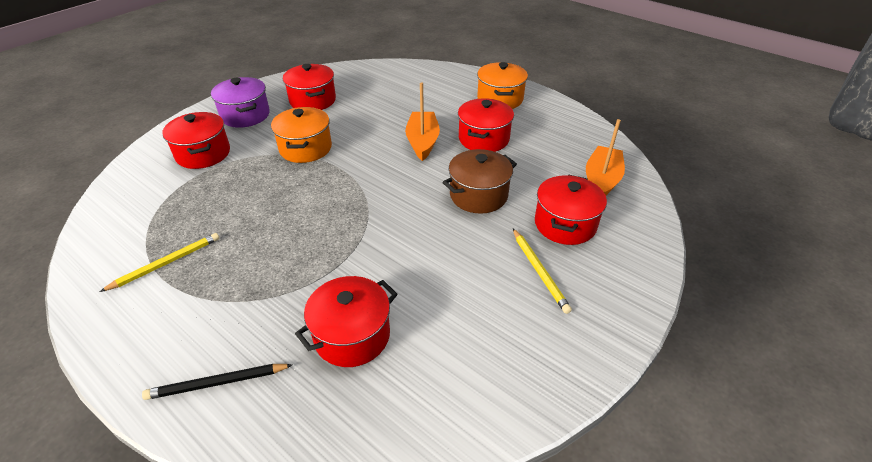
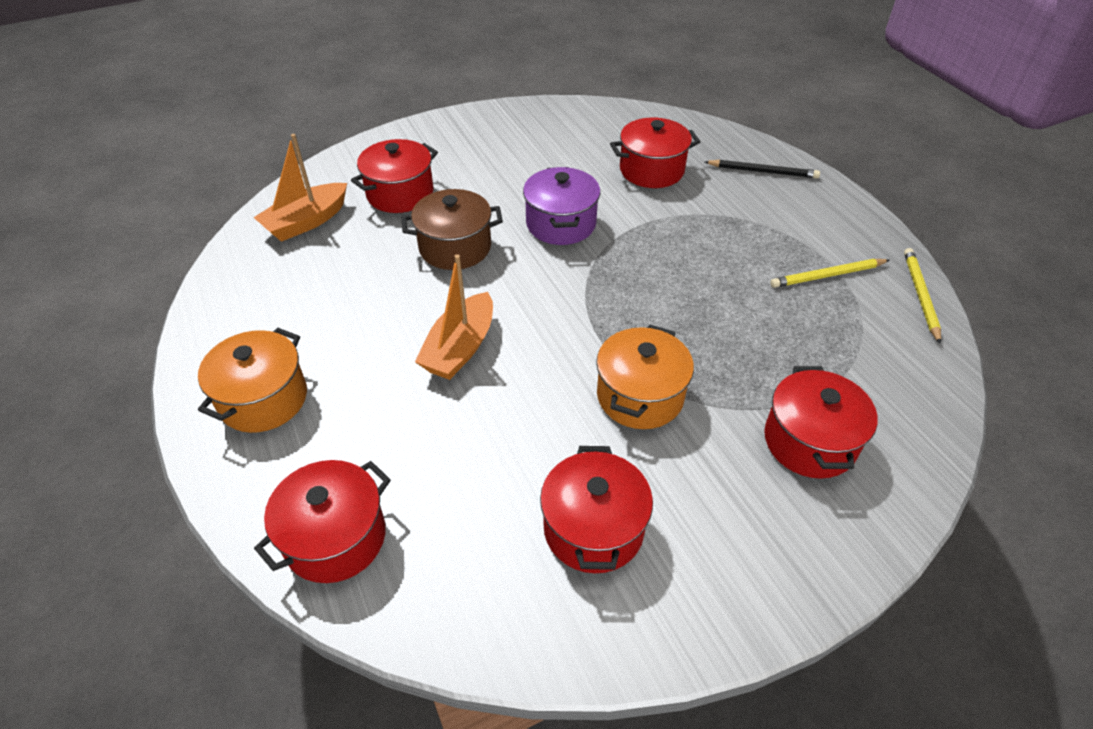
camera: 155 degrees left, 5 degrees up
(245, 115) = (736, 529): purple pot -> purple pot (561, 224)
(484, 139) = (372, 324): red pot -> red pot (335, 538)
(539, 271) = (466, 167): yellow pencil -> yellow pencil (920, 295)

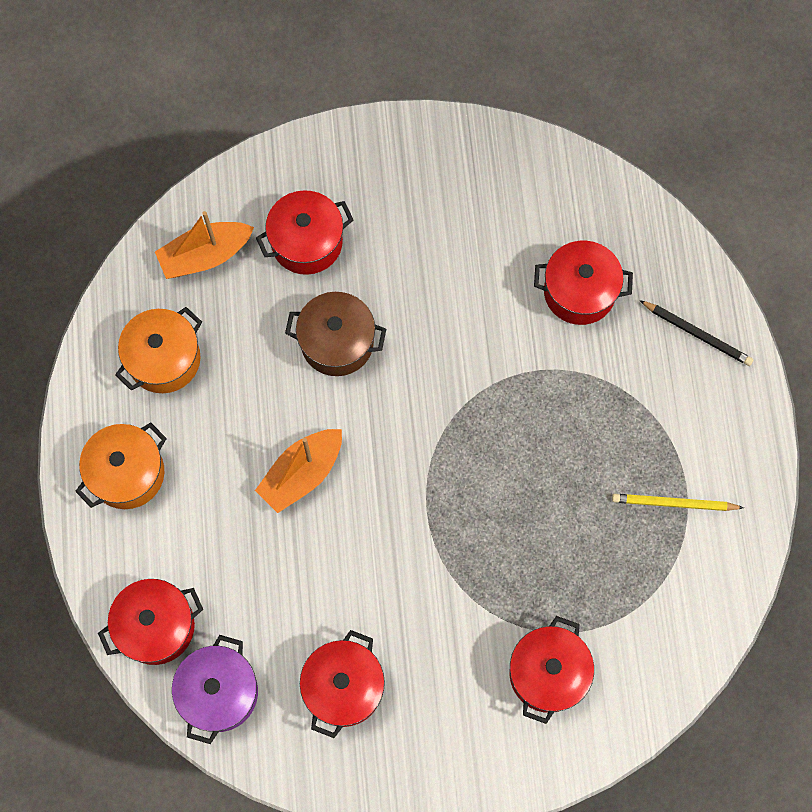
camera: 20 degrees right, 25 degrees up
(561, 224) = (451, 343): purple pot -> purple pot (219, 692)
(640, 396) = (432, 580): orange pot -> orange pot (164, 359)
(920, 295) = (746, 558): yellow pencil -> none

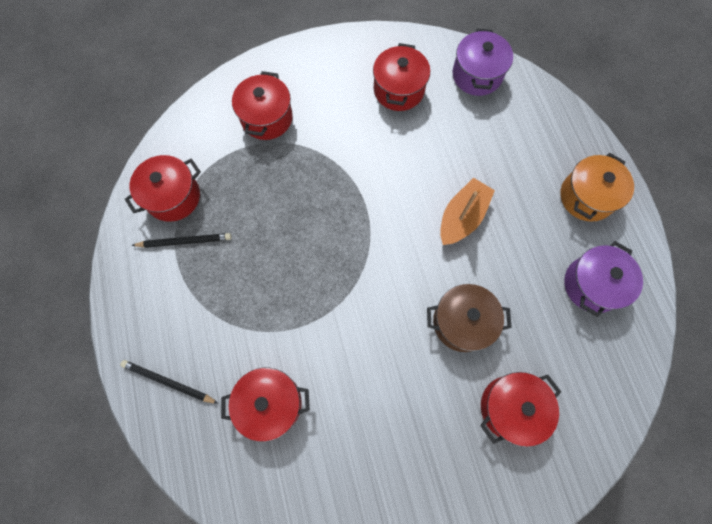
camera: 170 degrees right, 0 degrees up
(156, 626) = (530, 105): red pot -> red pot (173, 197)
(164, 359) = (592, 285): orange pot -> purple pot
(205, 256) = (591, 379): orange boat -> none
(674, 504) = (184, 241): yellow pencil -> black pencil

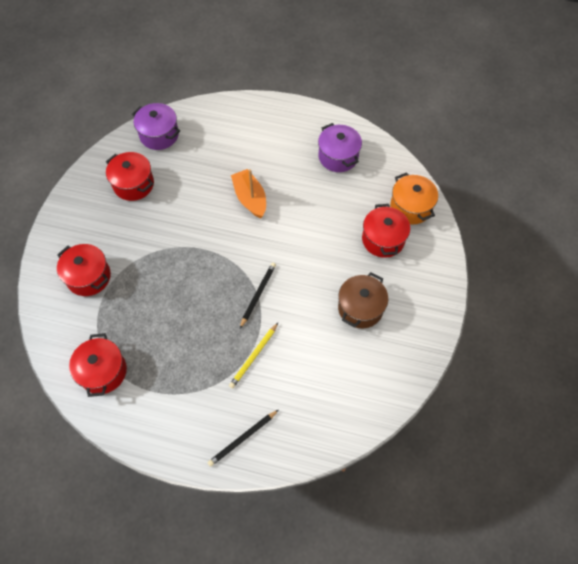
camera: 60 degrees left, 10 degrees down
(184, 241) = (144, 379): black pencil -> black pencil (258, 294)
(268, 338) = (254, 356): none -> yellow pencil
(270, 403) = (298, 376): red pot -> none
(462, 322) = (317, 236): brown pot -> brown pot (360, 308)
(586, 197) = (284, 127): orange pot -> orange pot (410, 207)

